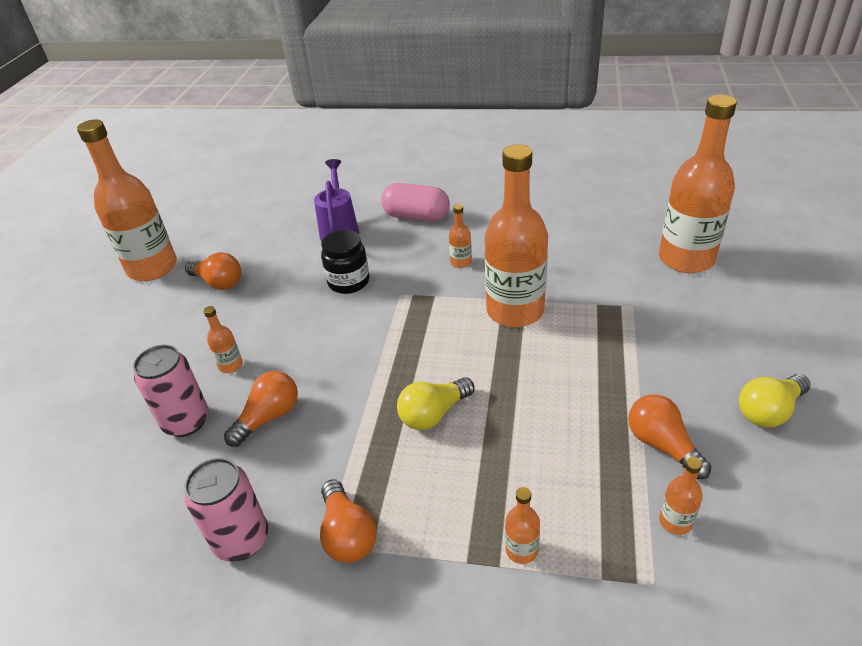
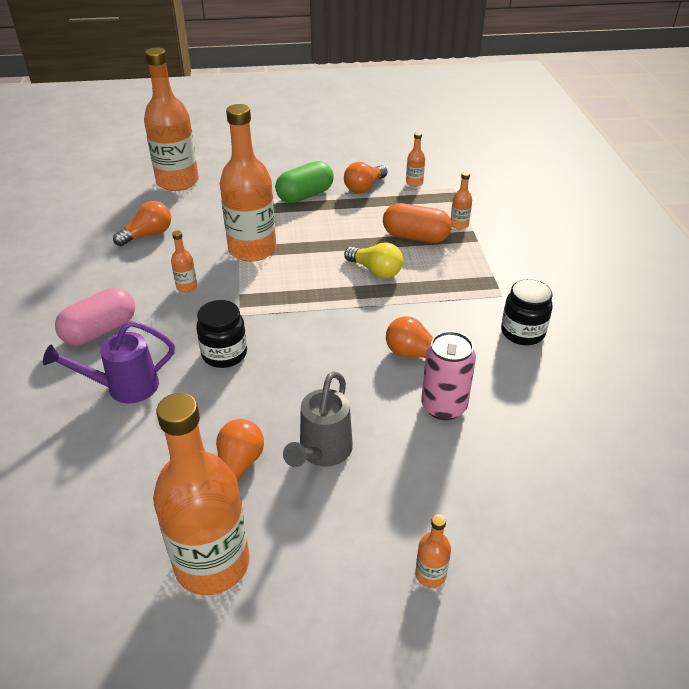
camera: 110 degrees left, 0 degrees up
(198, 328) = (322, 452): none -> grey watering can
(230, 365) = (367, 402): orange bottle -> orange bottle (430, 574)
(241, 540) = (522, 332): pink can -> black jar
(347, 534) = (489, 287): orange light bulb -> orange light bulb (148, 235)
(416, 216) = (100, 331): pink capsule -> pink capsule turned 45 degrees clockwise
(500, 478) = (415, 237): none -> orange capsule
(641, 371) = (305, 195): none -> green capsule
(769, 411) = (324, 158): yellow light bulb -> none

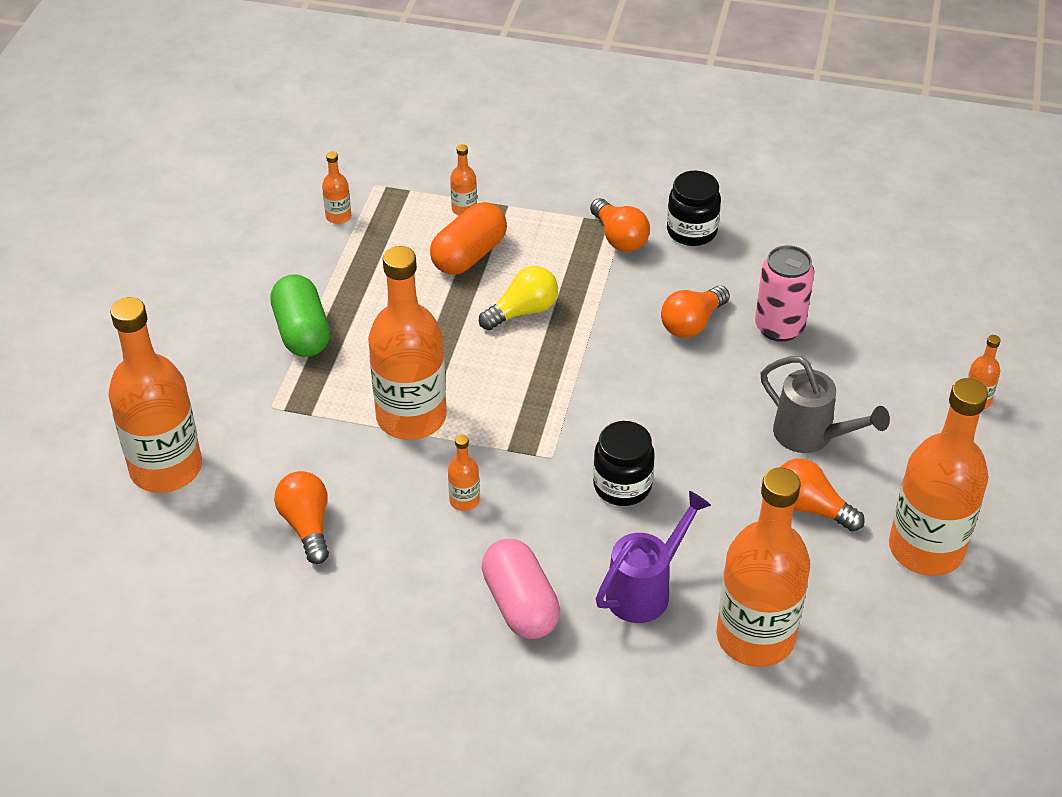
camera: 70 degrees left, 5 degrees up
(87, 459) = (755, 637): none -> orange bottle
(124, 387) = (645, 590): purple watering can -> purple watering can turned 135 degrees counterclockwise
(364, 187) = (318, 267): orange light bulb -> orange light bulb (619, 238)

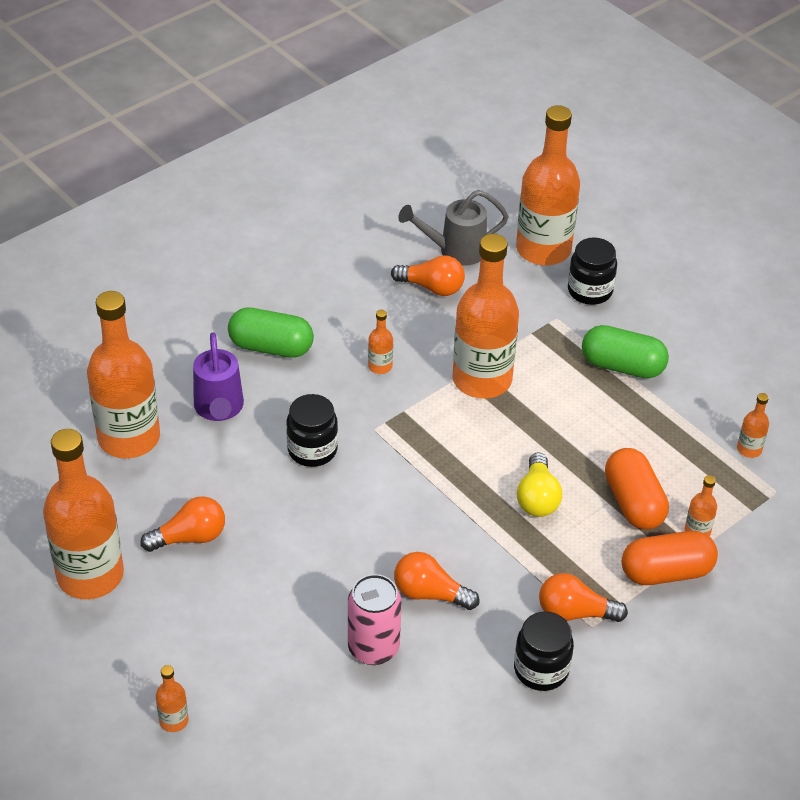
camera: 125 degrees right, 0 degrees up
(207, 402) = (589, 291): none -> black jar
(520, 604) = (271, 347): pink capsule -> green capsule
(525, 208) = (666, 572): none -> orange capsule
(692, 323) = (430, 593): orange light bulb -> orange light bulb turned 60 degrees counterclockwise
(811, 436) = (248, 585): grey watering can -> grey watering can (455, 251)

